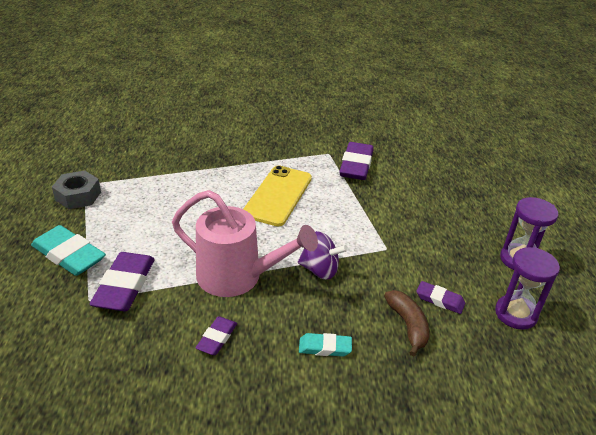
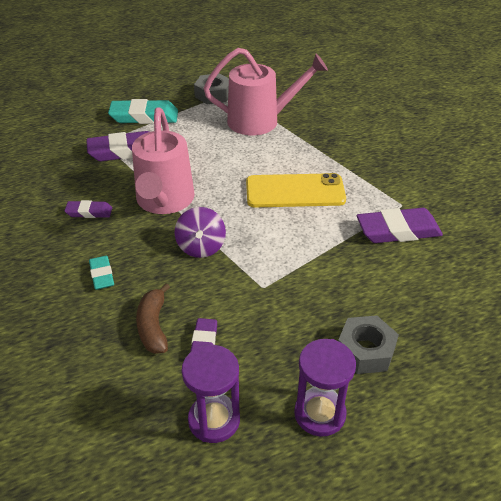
camera: 70 degrees right, 5 degrees up
(69, 255) = (144, 117): turquoise eraser -> turquoise eraser turned 75 degrees clockwise
(156, 181) = (261, 121): none -> pink watering can
(408, 325) = (153, 326): brown banana -> brown banana turned 120 degrees clockwise
(468, 221) = (365, 351): none -> grey nut

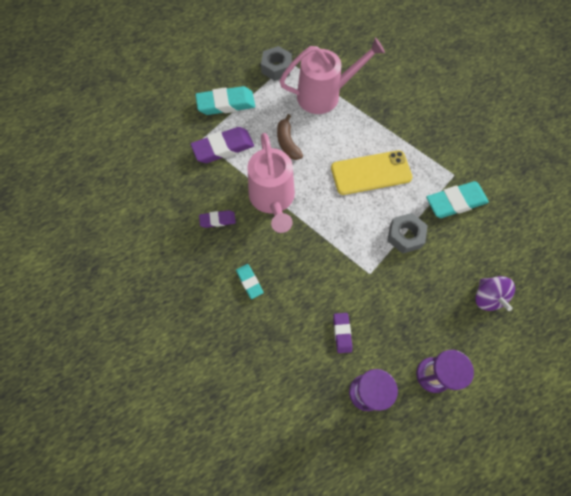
camera: 10 degrees left, 25 degrees up
(153, 326) = (302, 322): brown banana -> brown banana (287, 143)
(201, 247) = (314, 242): purple spinning top -> purple spinning top (487, 297)
(365, 351) = (452, 318): grey nut -> grey nut (405, 236)
(398, 230) = (455, 202): purple eraser -> turquoise eraser

